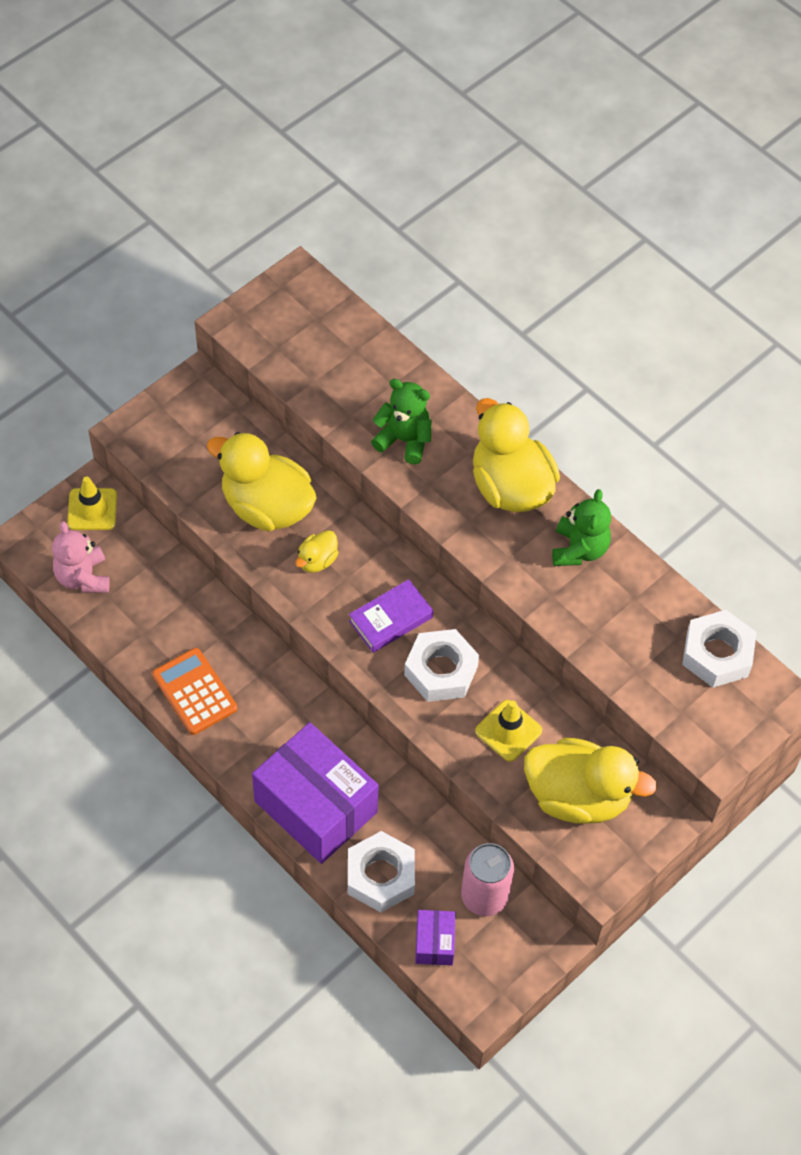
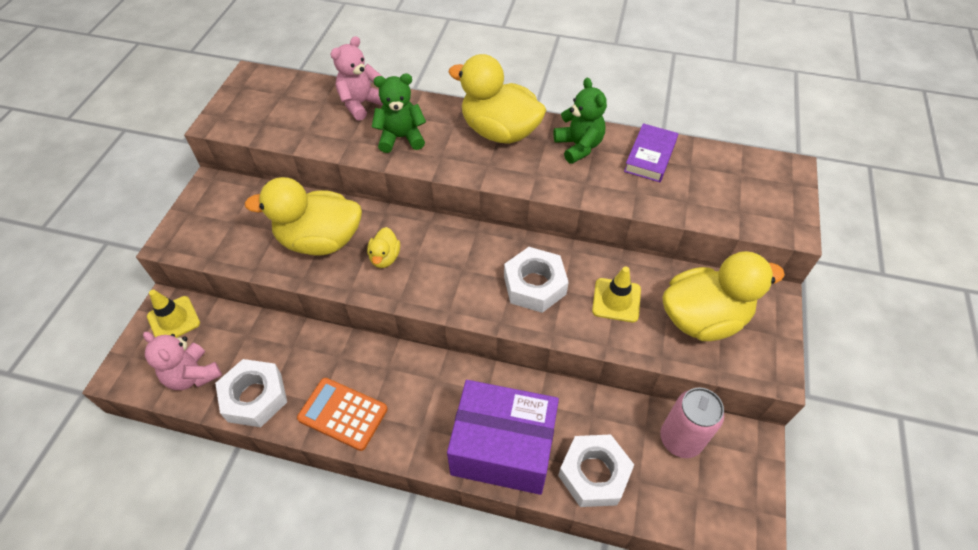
camera: 30 degrees left, 5 degrees down
(390, 374) = (361, 104): none -> pink teddy bear
(391, 619) = (470, 269): purple book -> purple book (650, 156)
(434, 943) = (676, 503): purple box -> none
(717, 654) = (725, 164): white nut -> white nut (255, 397)

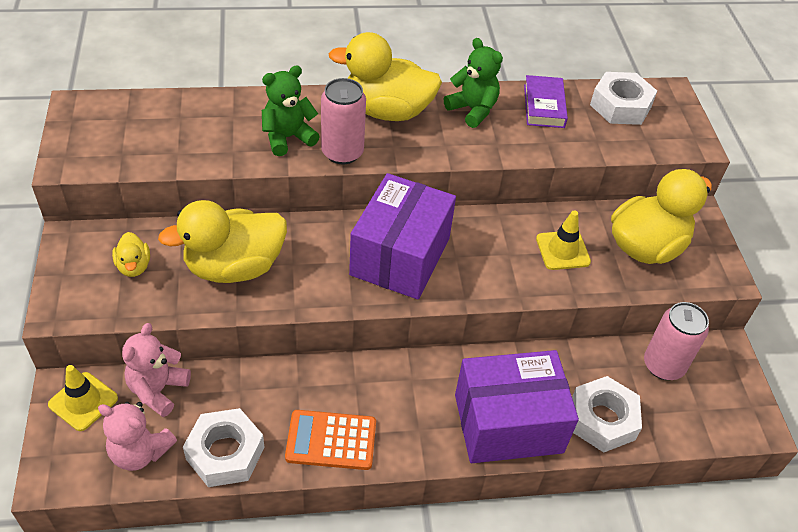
camera: 25 degrees left, 5 degrees down
(361, 104) = (224, 111): pink teddy bear -> pink teddy bear (158, 390)
(385, 257) = (315, 267): yellow duck -> yellow duck (134, 266)
(440, 161) = (342, 152): none -> pink can
(462, 266) = (400, 256): none -> purple box
(534, 285) = (480, 256): white nut -> white nut (620, 106)

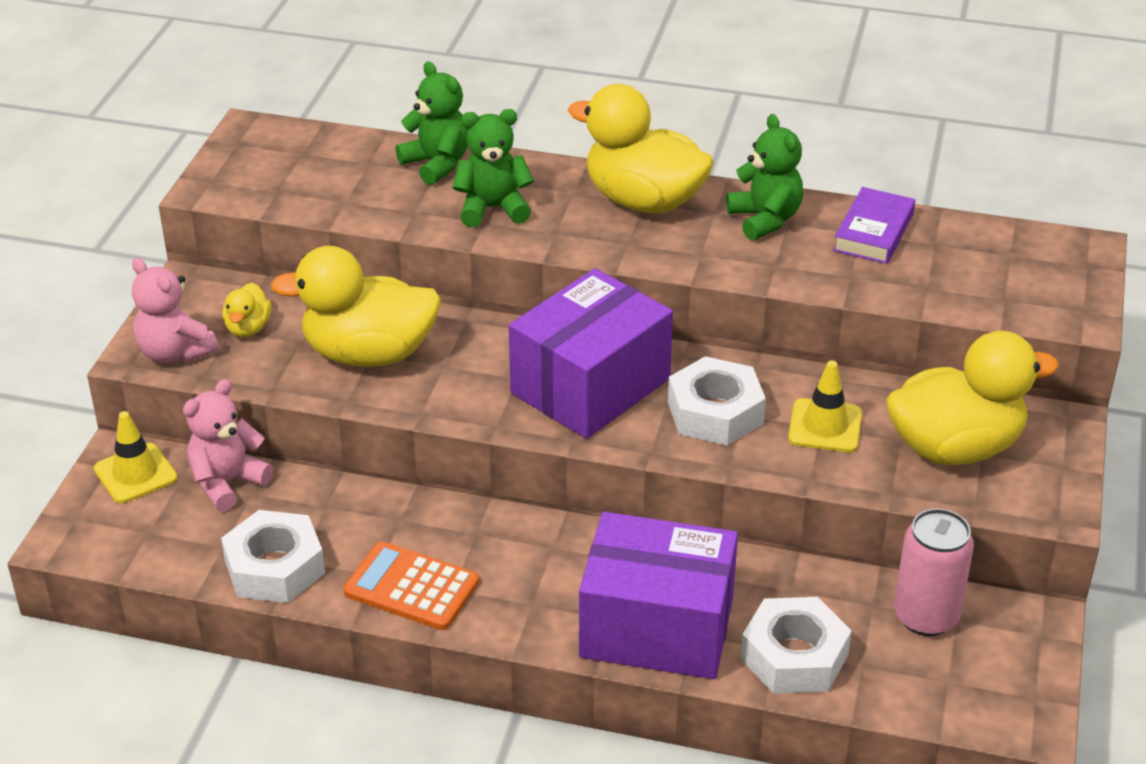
camera: 25 degrees right, 10 degrees down
(140, 452) = (176, 541): pink teddy bear -> pink teddy bear (175, 352)
(230, 109) = (437, 164): none -> green teddy bear
(342, 152) = (554, 238): pink can -> none
(620, 106) = (992, 252): white nut -> white nut (715, 412)

